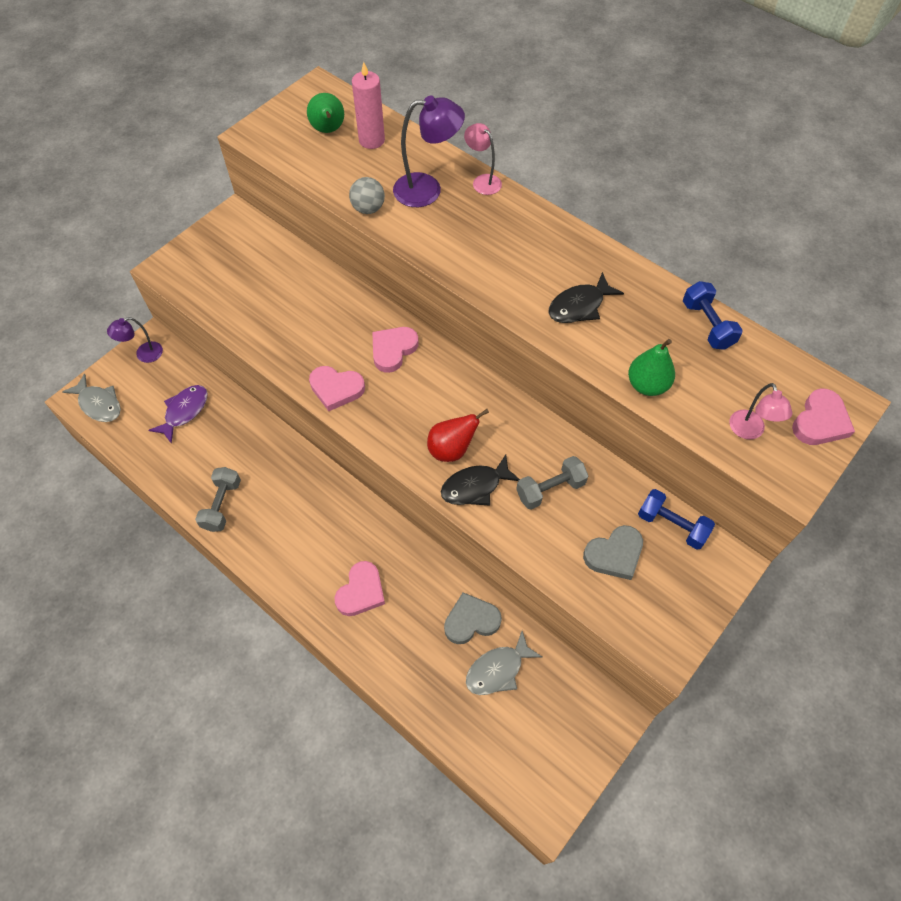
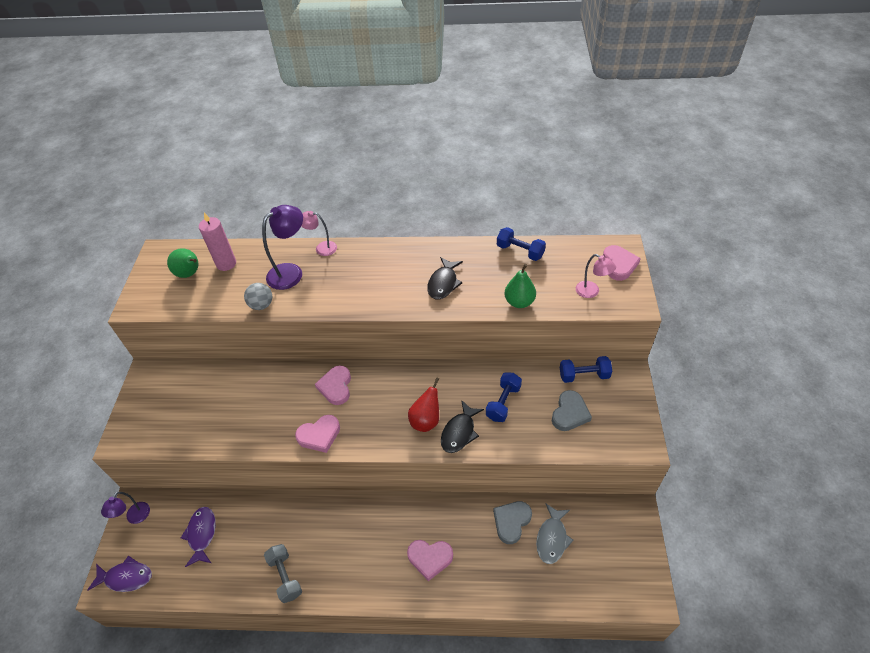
camera: 35 degrees left, 10 degrees down
(99, 404) = (126, 577): grey fish -> purple fish
(361, 591) = (430, 558): pink heart -> pink heart turned 105 degrees clockwise
(550, 489) = (503, 403): grey dumbbell -> blue dumbbell

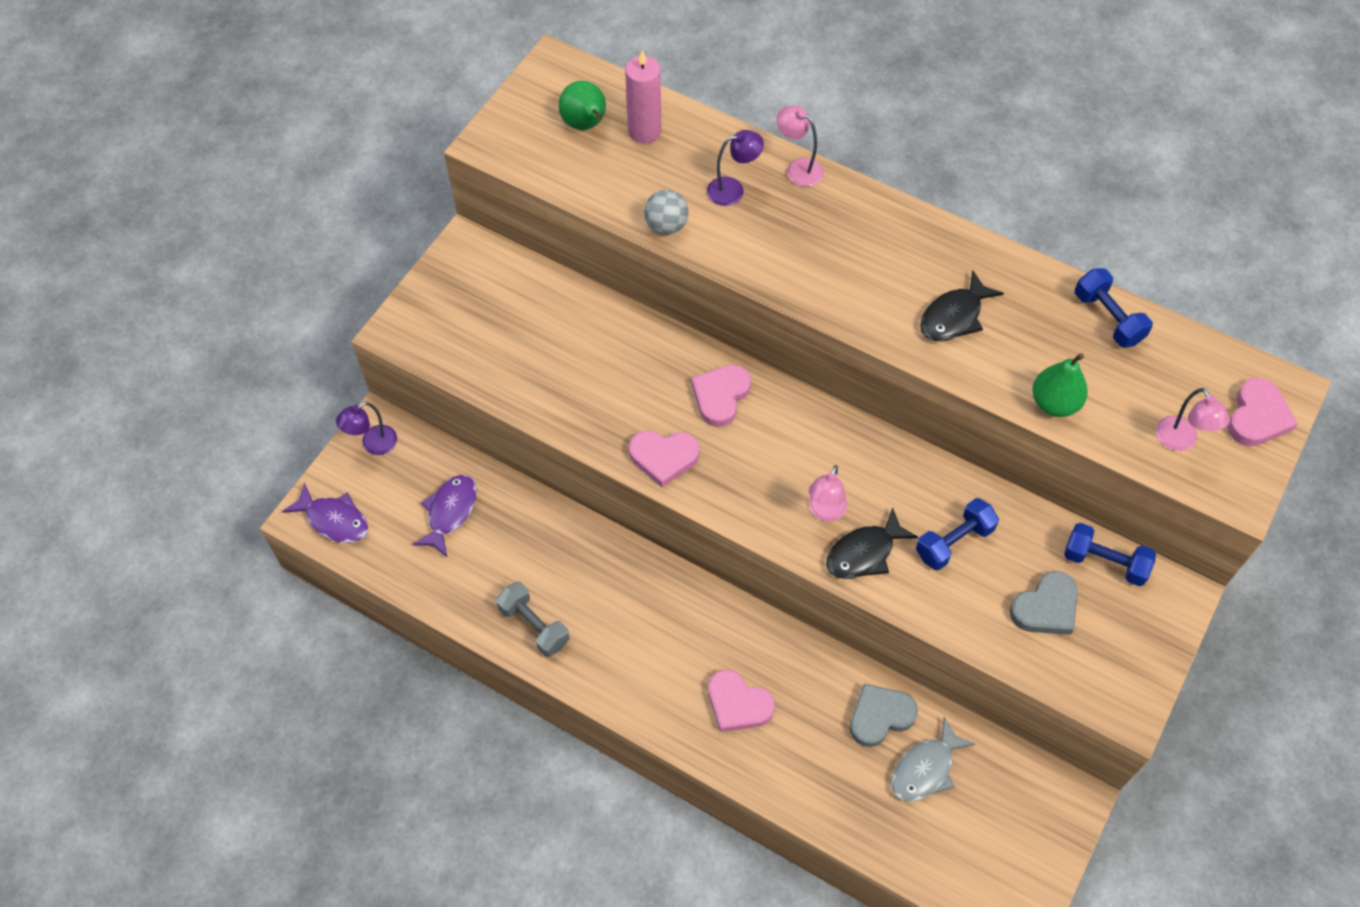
camera: 25 degrees right, 10 degrees up
(285, 576) = (534, 625): grey dumbbell -> grey dumbbell turned 45 degrees counterclockwise
(291, 272) = (733, 189): purple lamp -> purple lamp, size x0.61
(426, 421) = (825, 512): red pear -> pink lamp

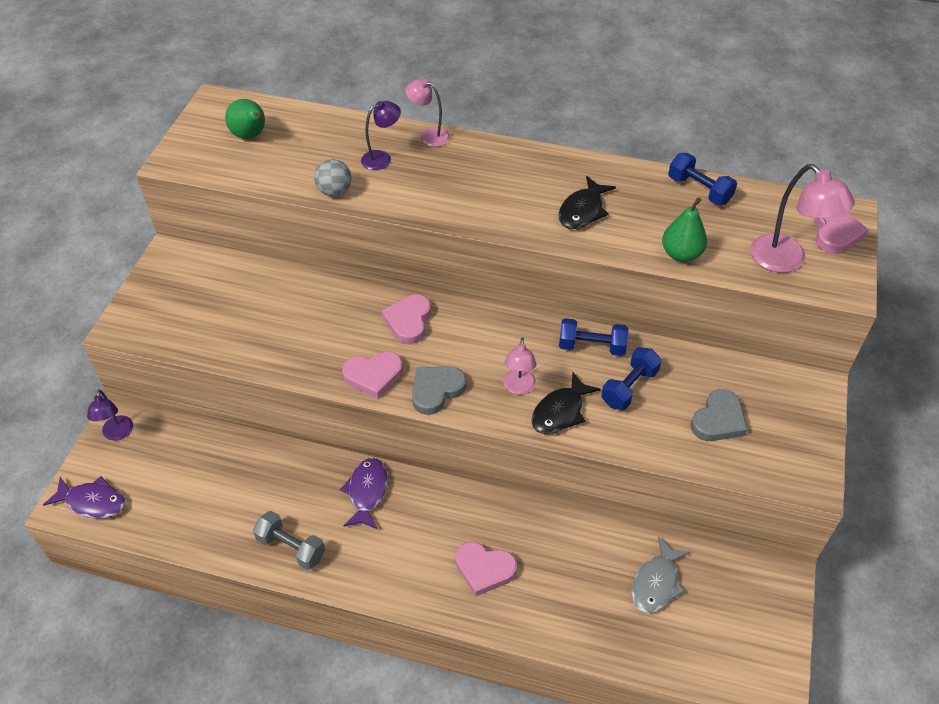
camera: 15 degrees left, 10 degrees down
(373, 444) = (117, 434): purple lamp -> purple lamp turned 45 degrees counterclockwise
(450, 512) = (196, 473): purple fish -> purple fish (367, 492)
(644, 131) = (300, 132): pink candle -> none
(880, 716) = (605, 550): grey heart -> grey heart (436, 390)
(1104, 562) = (751, 376): blue dumbbell -> blue dumbbell (591, 347)
(1180, 441) = (786, 261): pink lamp -> pink lamp, size x1.64

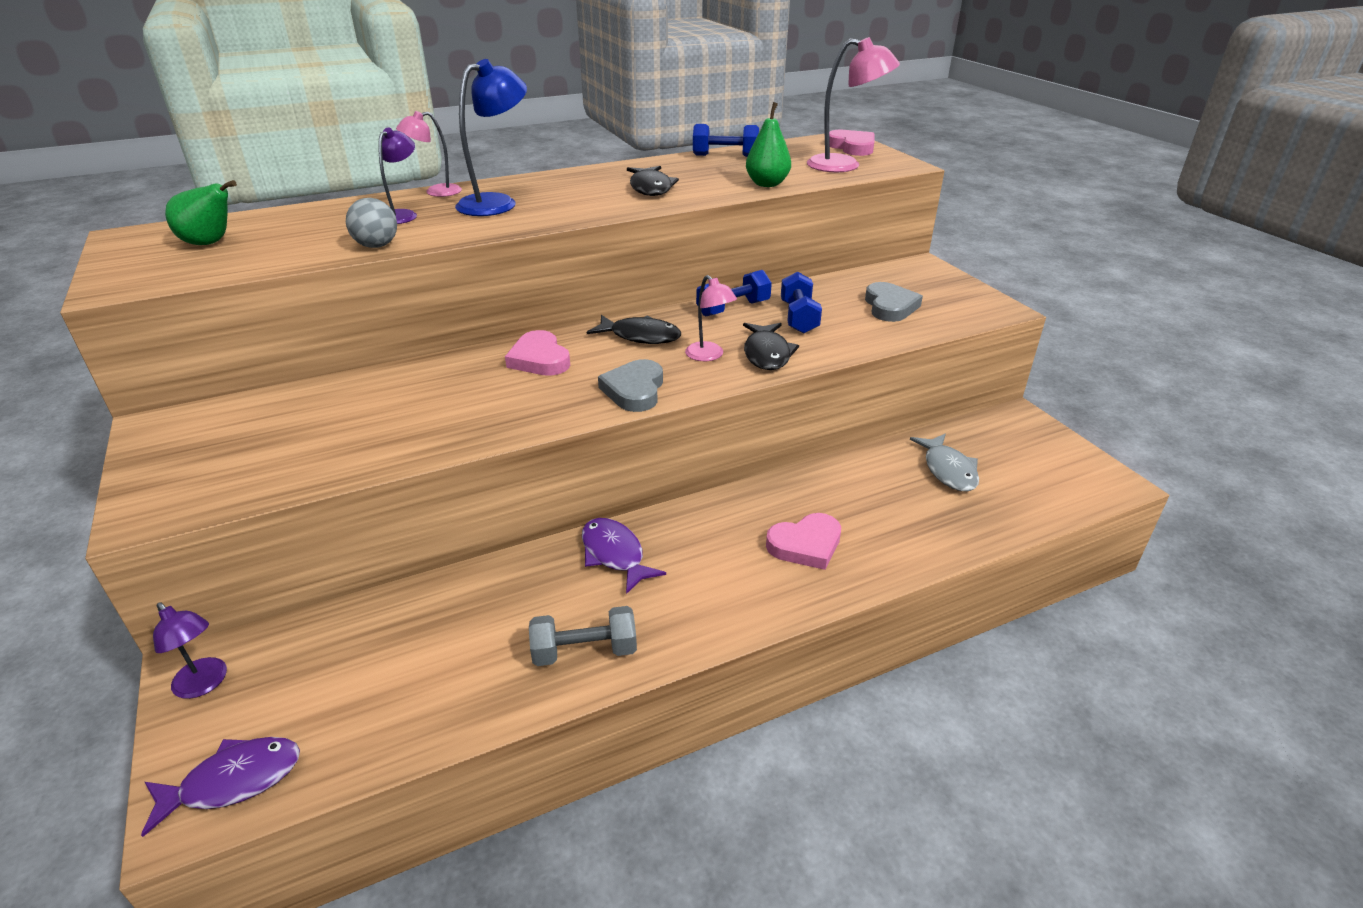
camera: 40 degrees left, 15 degrees down
(373, 376) = (554, 409): pink heart -> none
(454, 174) = (497, 203): none -> blue lamp
(494, 337) = (640, 336): none -> black fish

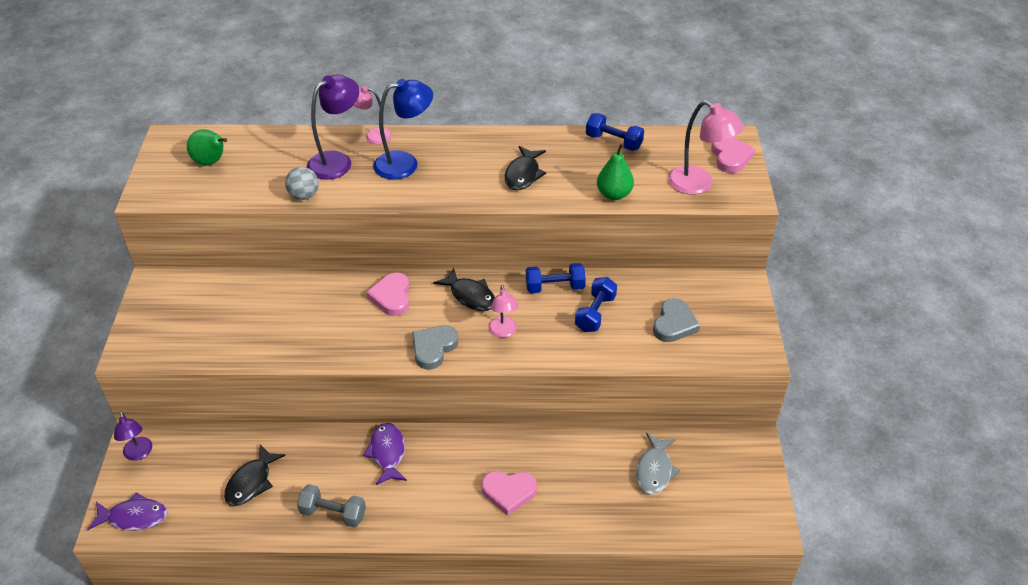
camera: 25 degrees right, 10 degrees up
(403, 215) = (337, 161): purple lamp -> purple lamp, size x1.64
(767, 354) = (544, 344): black fish -> black fish (251, 482)

